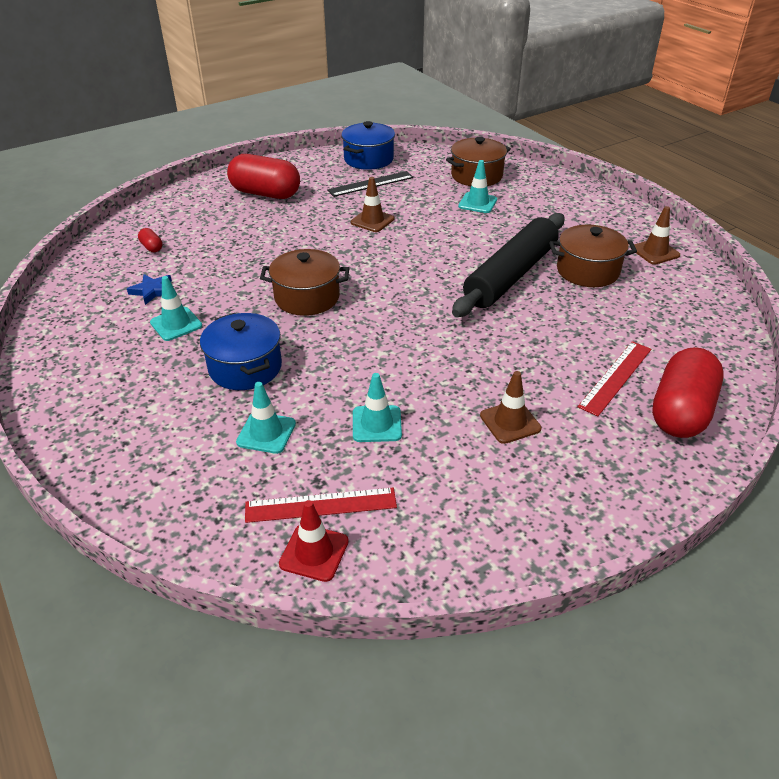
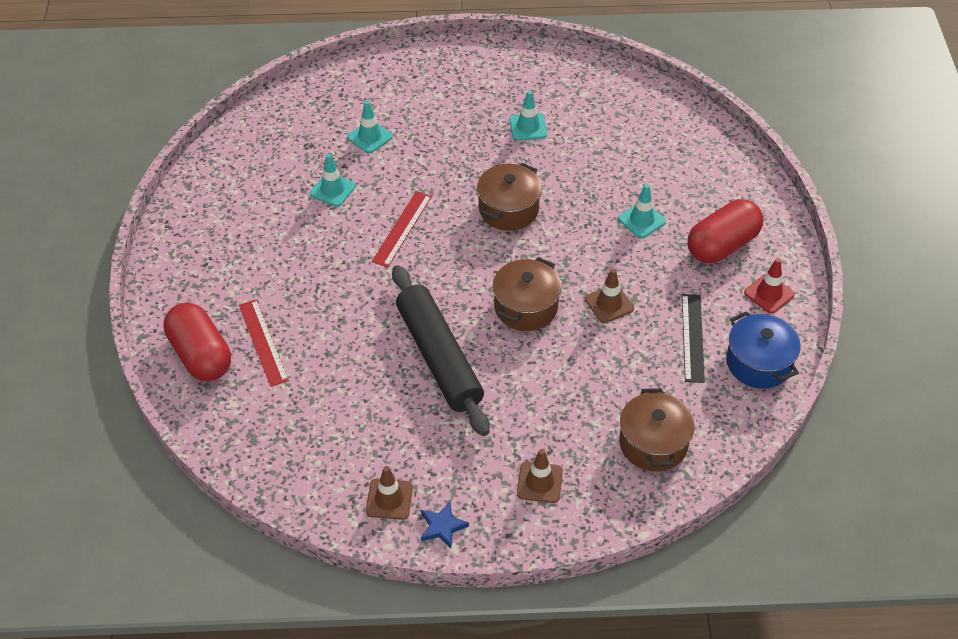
camera: 120 degrees right, 10 degrees up
(151, 247) = (661, 140): red capsule -> none
(152, 291) = (586, 125): blue star -> blue star (442, 527)
(245, 367) = (445, 147): blue pot -> none
(314, 552) = (261, 126): red traffic cone -> red traffic cone (769, 294)
(321, 505) = (290, 140): red ruler -> red ruler (402, 228)
(477, 203) = (588, 408): turquoise traffic cone -> turquoise traffic cone (642, 220)
(510, 422) = (275, 256): brown traffic cone -> brown traffic cone (539, 482)
(587, 271) = (402, 419): brown pot -> brown pot (526, 307)

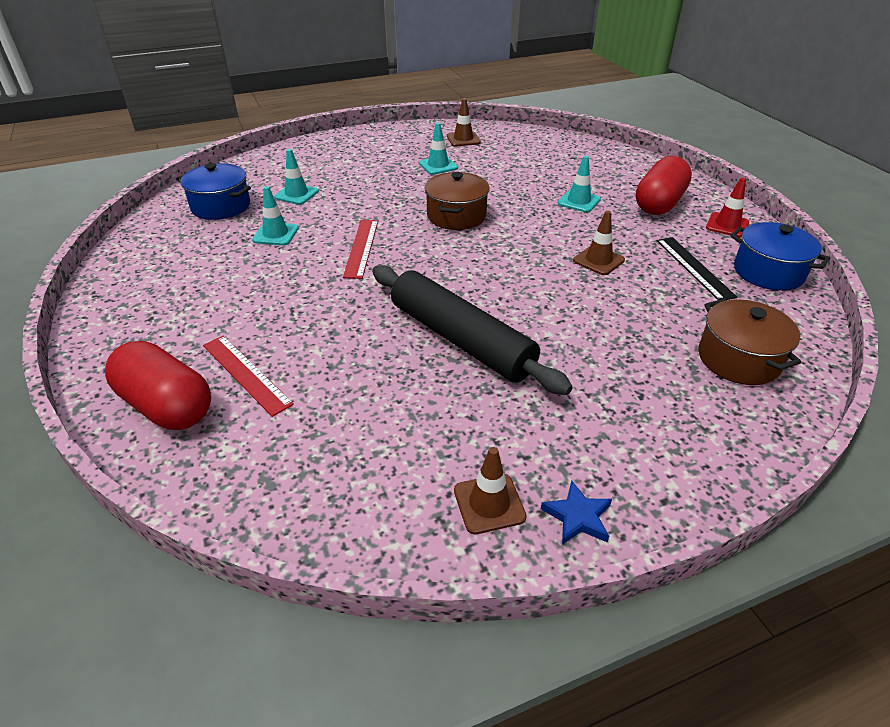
camera: 20 degrees left, 10 degrees down
(294, 137) = (221, 206): none -> blue pot
(526, 307) = (522, 279): brown pot -> none
(539, 482) = (655, 430): brown traffic cone -> brown traffic cone (463, 139)

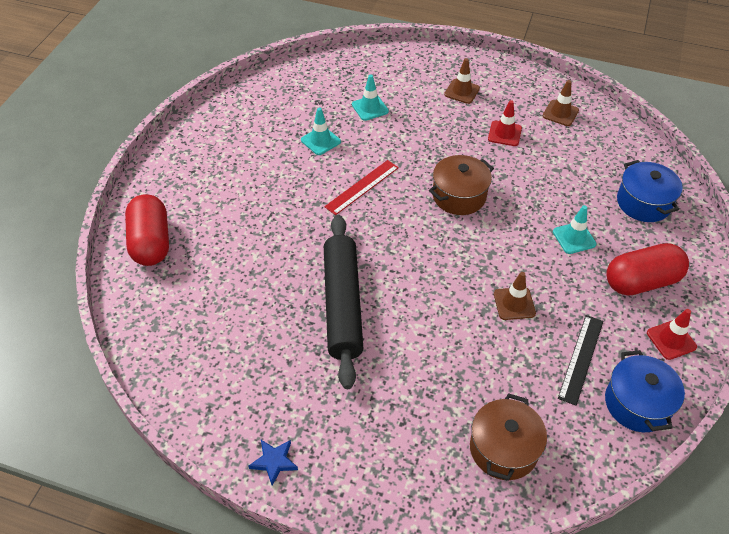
camera: 40 degrees right, 10 degrees up
(221, 206) = (311, 93): blue pot -> blue pot (643, 203)
(245, 374) = (204, 247): red ruler -> none
(438, 165) = (504, 133): turquoise traffic cone -> red traffic cone
(489, 503) = (240, 419): brown traffic cone -> brown traffic cone (462, 91)

